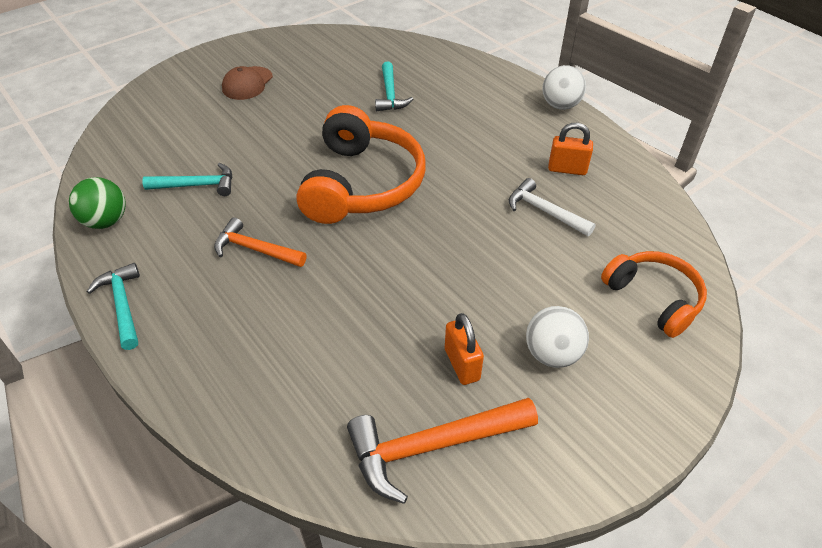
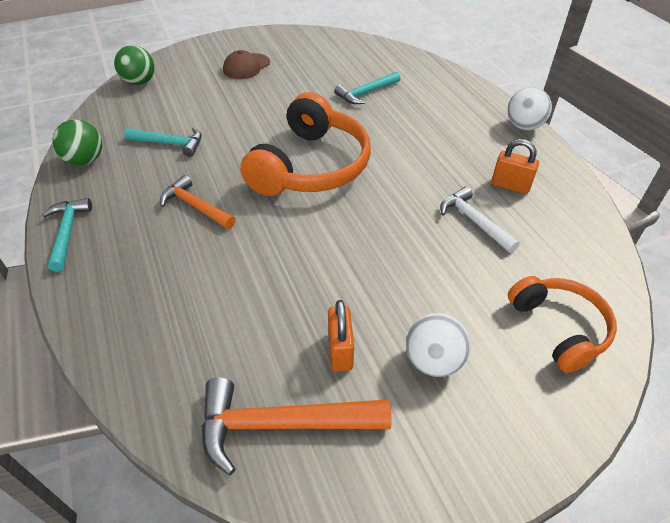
camera: 15 degrees right, 0 degrees up
(130, 120) = (139, 82): none -> green ball
(390, 94) = (366, 93): turquoise hammer -> turquoise hammer turned 45 degrees clockwise

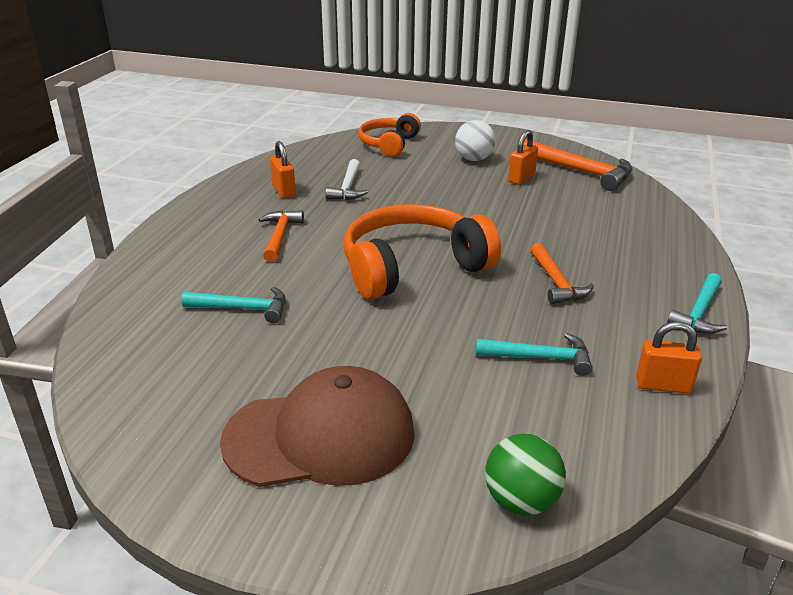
camera: 140 degrees left, 15 degrees down
(85, 160) = (663, 385): green ball -> orange padlock
(170, 143) = (540, 358): turquoise hammer -> turquoise hammer turned 135 degrees clockwise
(246, 66) = (320, 436): brown cap -> brown cap, size x1.90
(432, 144) = (280, 236): none -> orange hammer
(523, 126) = (181, 214): white ball -> none

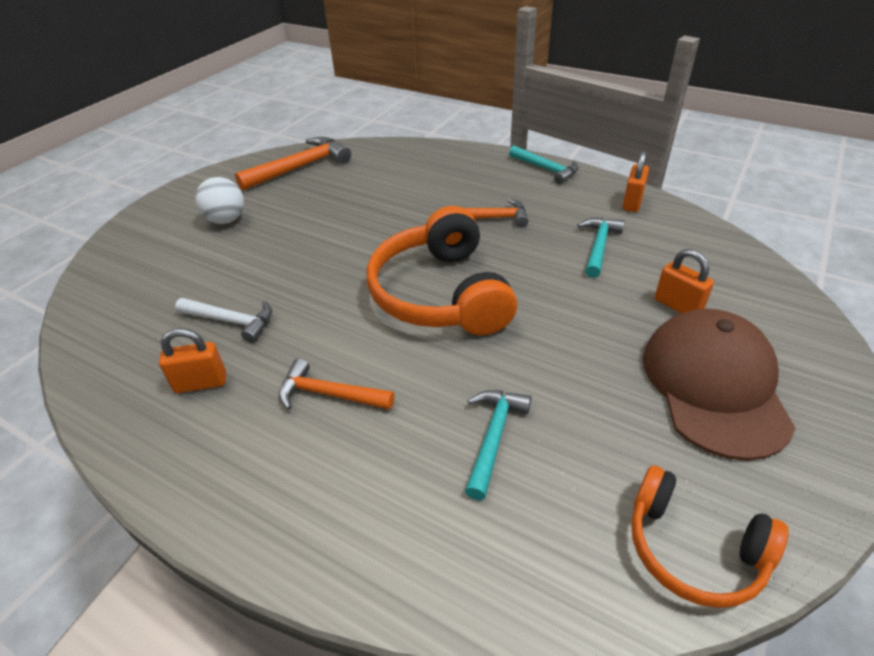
camera: 75 degrees left, 10 degrees up
(389, 144) = (132, 273): orange headphones -> orange headphones (693, 548)
(521, 178) = (292, 200): orange padlock -> orange padlock (677, 306)
(521, 501) = (765, 286): green ball -> none

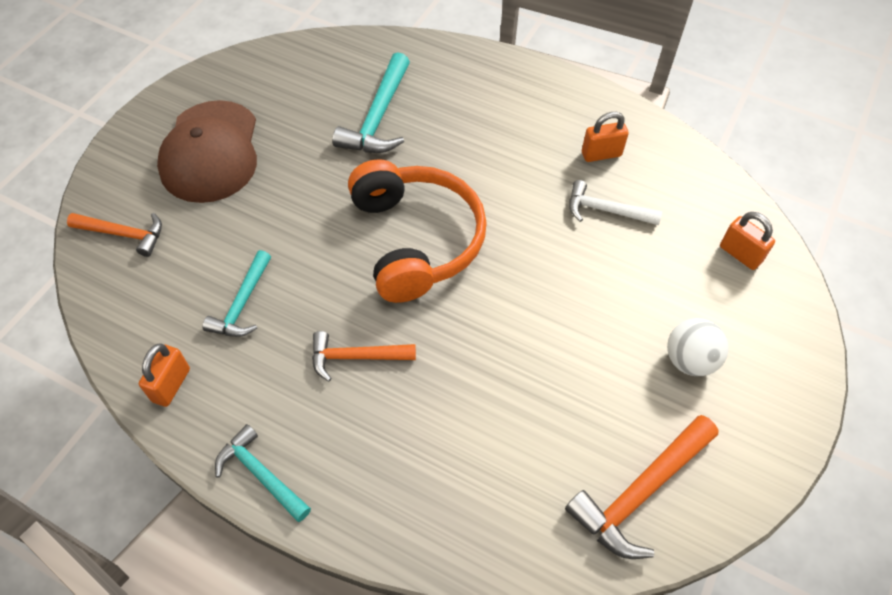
camera: 175 degrees right, 15 degrees up
(329, 394) = (498, 146): orange hammer -> orange hammer (124, 234)
(493, 437) = (378, 117): turquoise hammer -> turquoise hammer, size x1.54
(677, 306) = (199, 223): orange padlock -> orange padlock (740, 254)
(693, 548) = (275, 64): orange headphones -> none

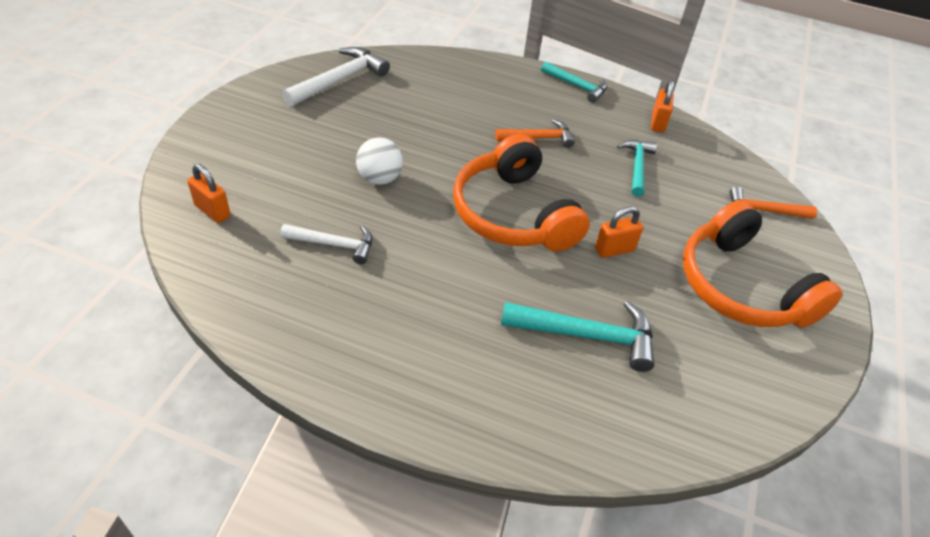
camera: 170 degrees right, 10 degrees down
(211, 152) = (742, 286): brown cap -> orange headphones
(378, 117) = (587, 335): turquoise hammer -> turquoise hammer turned 90 degrees clockwise
(601, 154) = (330, 302): orange padlock -> orange padlock (614, 249)
(640, 492) = (339, 80): orange hammer -> white hammer
(689, 360) = (286, 140): white ball -> white ball (379, 178)

